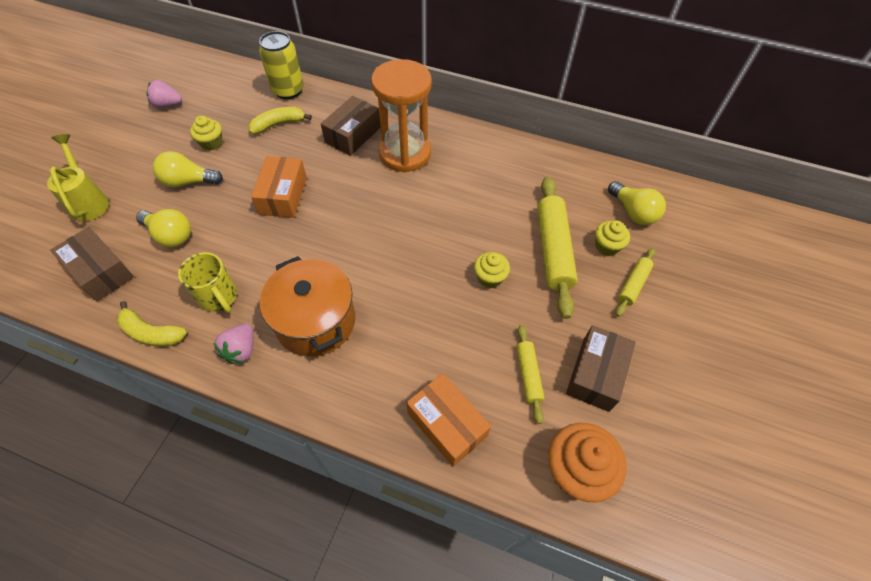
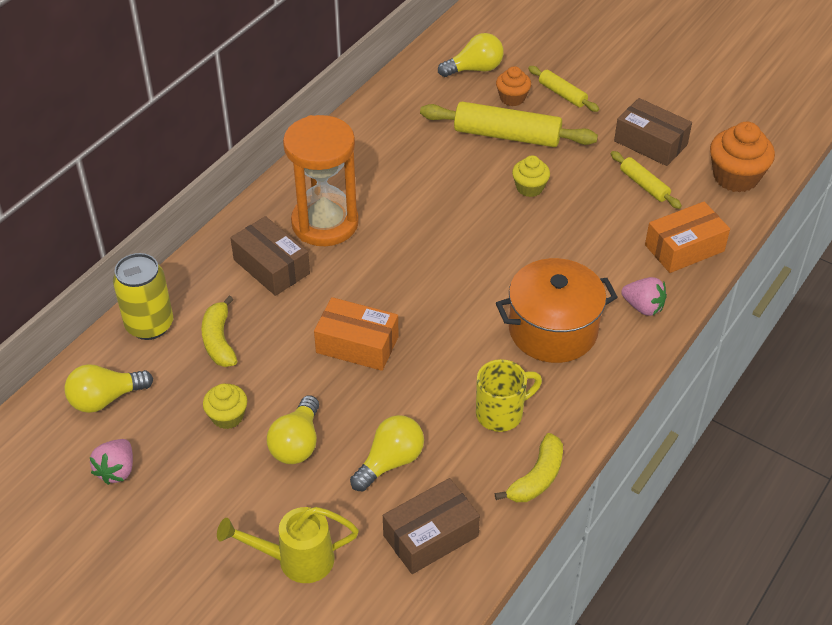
camera: 75 degrees left, 10 degrees down
(224, 87) = (105, 399): none -> yellow light bulb
(241, 350) = (576, 395): pink strawberry -> pink strawberry (643, 307)
(528, 375) = (644, 185): yellow rolling pin -> yellow rolling pin turned 45 degrees clockwise
(607, 246) = (512, 98): yellow cupcake -> orange cupcake

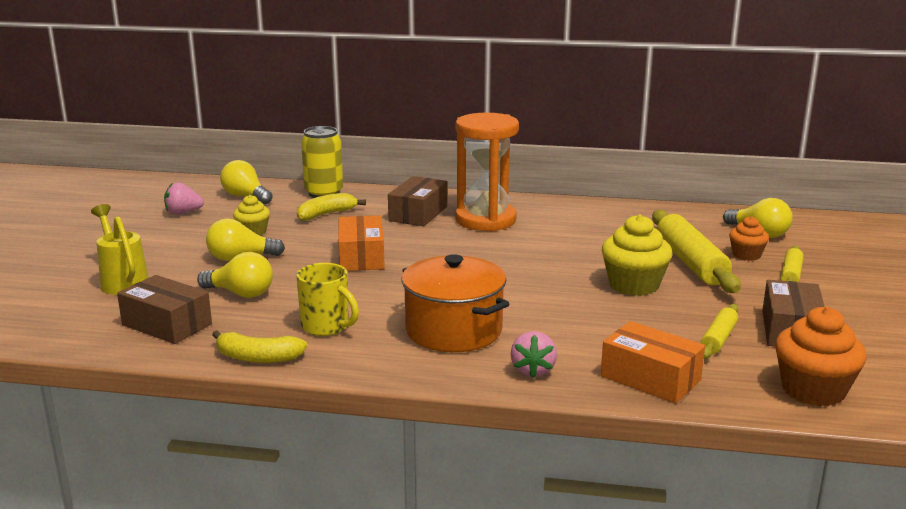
camera: 65 degrees right, 25 degrees down
(529, 188) = (634, 285): yellow cupcake -> yellow cupcake, size x1.69

